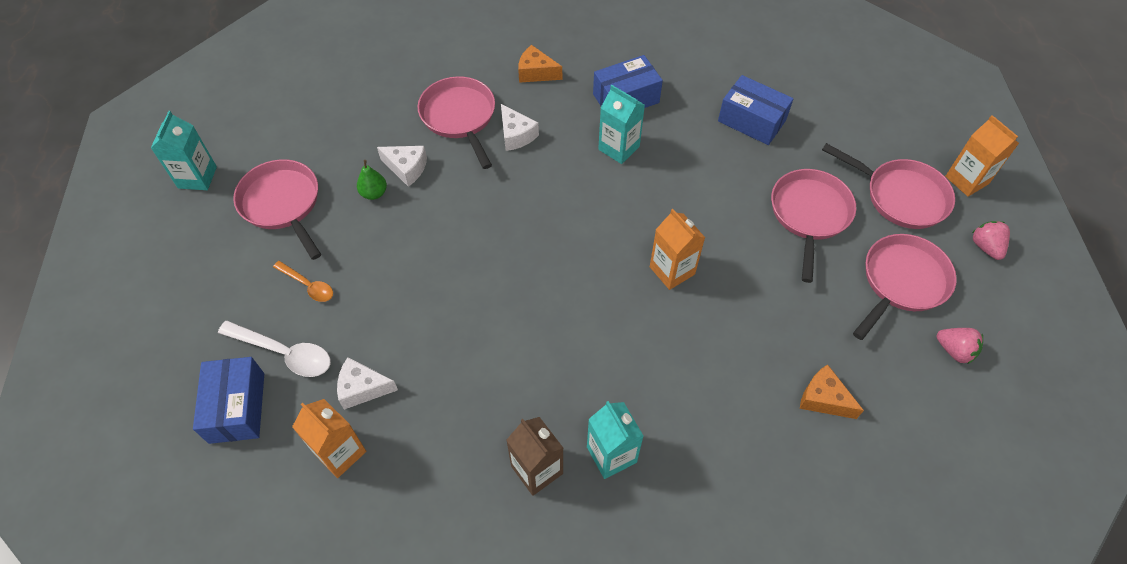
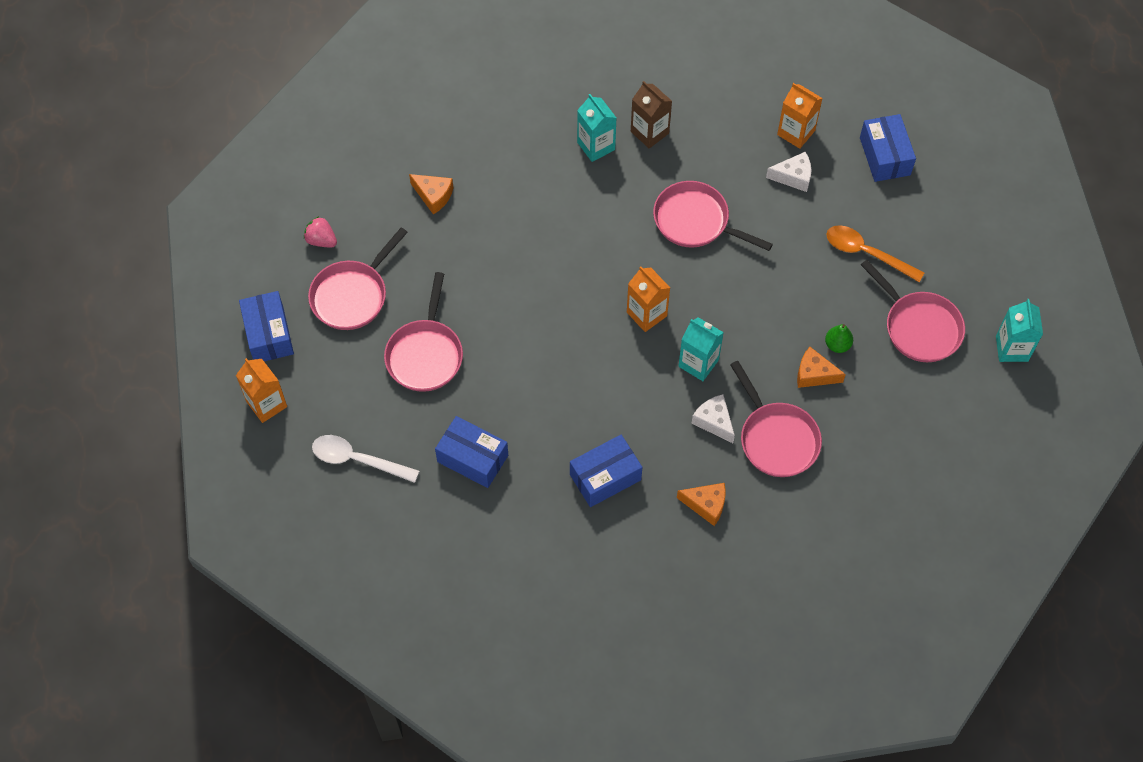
camera: 175 degrees right, 5 degrees up
(285, 353) = (864, 197): white spoon -> white spoon (357, 459)
(308, 285) = (866, 253): orange spoon -> orange spoon, size x1.59
(406, 168) = (814, 374): white cheese -> orange cheese
(619, 148) = (608, 414): turquoise carton -> turquoise carton (698, 363)
(672, 270) = (553, 290): orange carton -> orange carton (646, 314)
(900, 196) = (335, 381): pink pan -> pink pan (696, 221)
(985, 247) = (269, 334): pink strawberry -> blue box

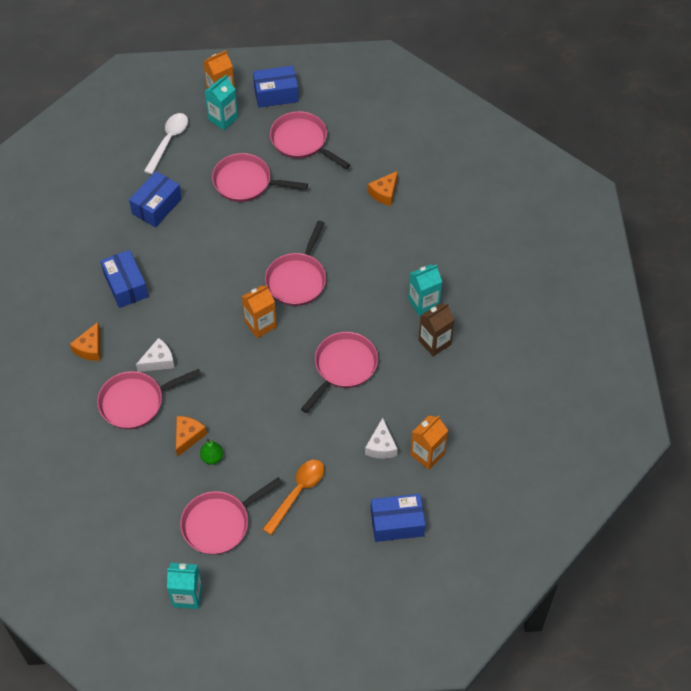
camera: 95 degrees right, 5 degrees down
(321, 240) = (351, 124): pink strawberry -> none
(575, 280) = (297, 279): none -> pink pan
(698, 363) = (211, 355): turquoise carton -> turquoise carton (223, 119)

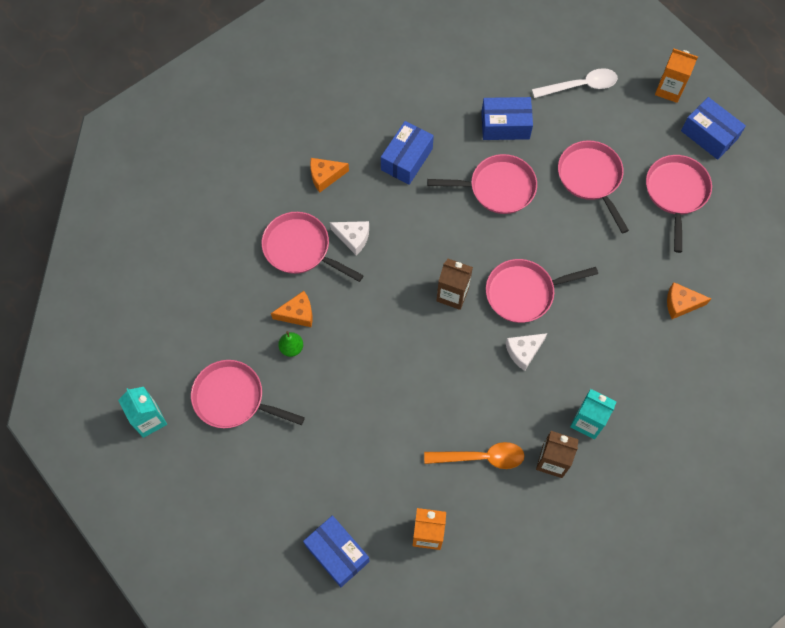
camera: 55 degrees right, 10 degrees up
(223, 119) = (642, 111): turquoise carton -> none
(260, 324) = (452, 294): orange carton -> brown carton
(298, 492) = (308, 444): orange spoon -> orange spoon (481, 457)
(343, 367) = (462, 396): pink pan -> pink pan (497, 188)
(381, 446) = (406, 485): white cheese -> white cheese (523, 351)

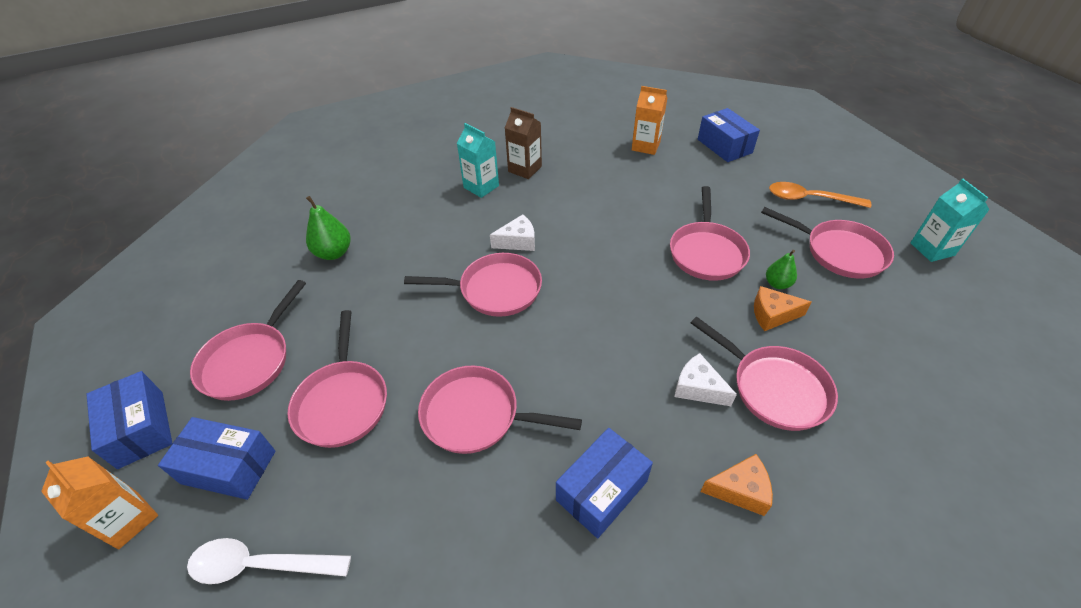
camera: 165 degrees left, 20 degrees down
(352, 374) = (706, 252): none -> pink pan
(452, 294) = (578, 302): brown carton -> none
(481, 457) = (587, 179): orange spoon -> orange spoon (809, 199)
(505, 125) = (423, 515): blue box -> blue box (229, 467)
(681, 304) = (334, 253): orange cheese -> green pear

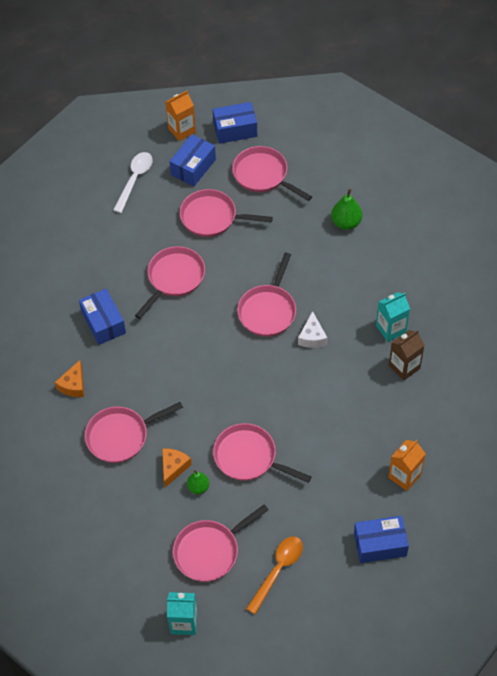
camera: 110 degrees right, 10 degrees up
(698, 388) = (140, 395): white cheese -> none

